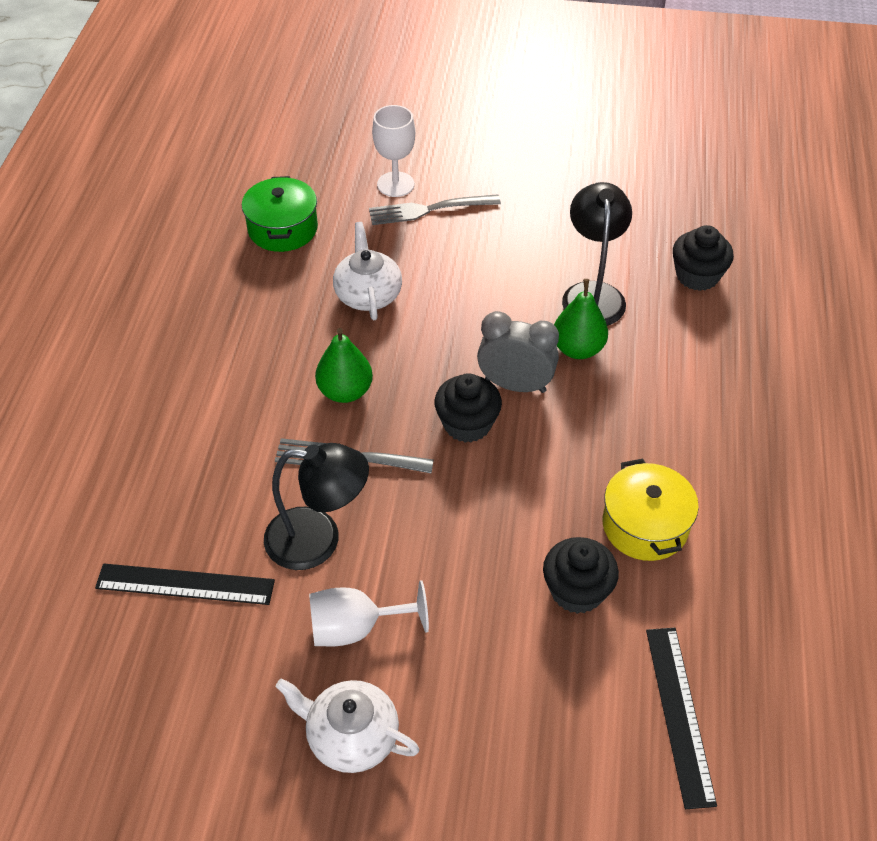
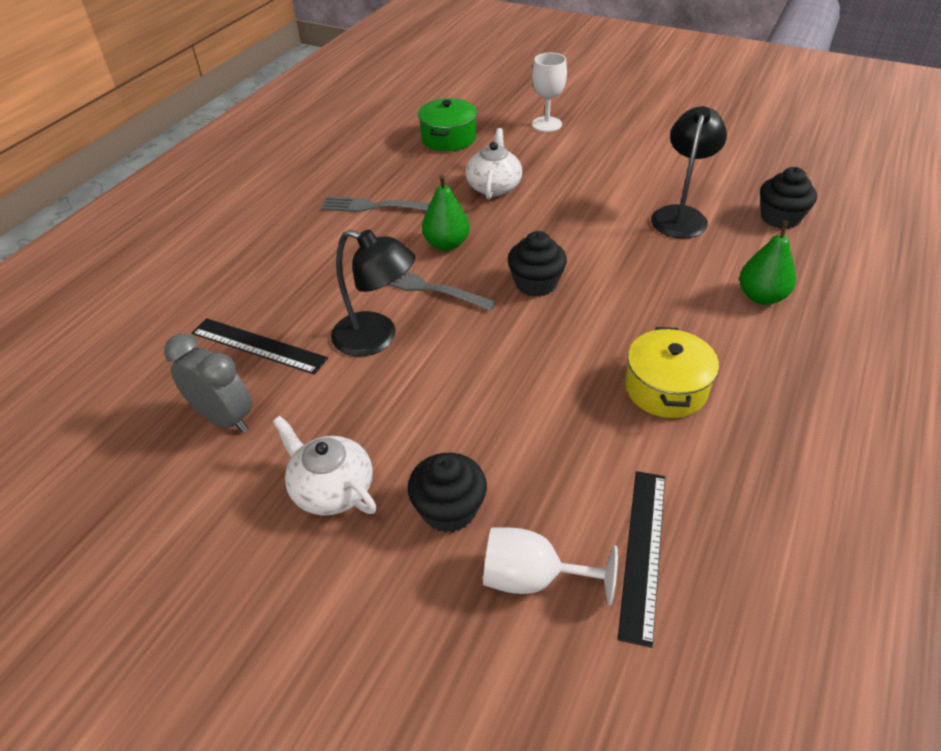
camera: 20 degrees right, 5 degrees down
(356, 628) = (376, 407): white goblet -> white goblet (533, 578)
(430, 209) = (566, 143): grey fork -> grey fork (376, 206)
(515, 385) = (588, 265): grey clock -> grey clock (224, 419)
(577, 590) = (582, 425): black cupcake -> black cupcake (449, 509)
(578, 349) = (653, 250): green pear -> green pear (761, 297)

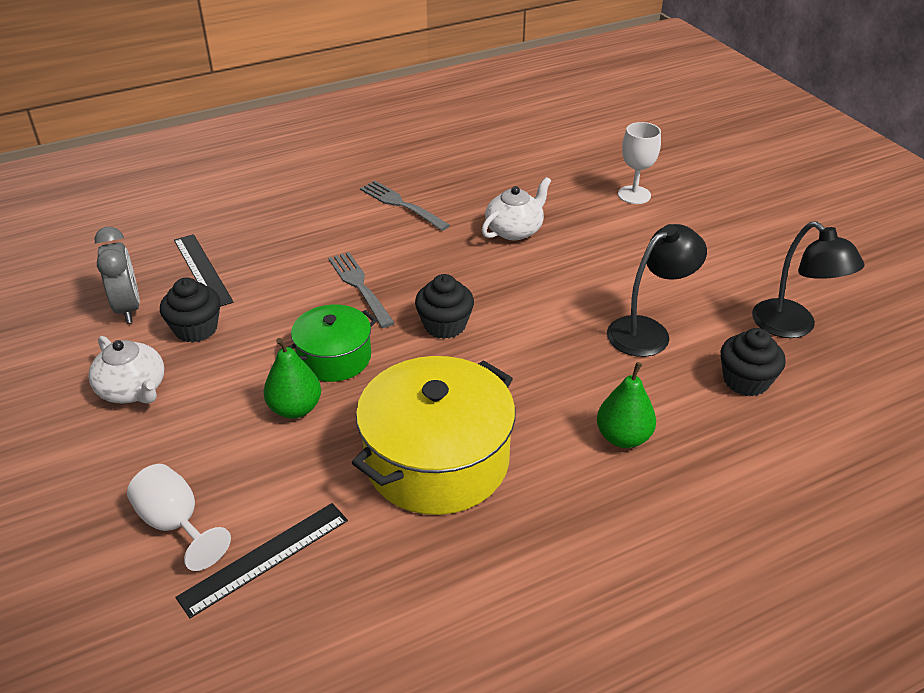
camera: 35 degrees right, 5 degrees down
(331, 489) = (133, 390): white teapot -> white teapot turned 150 degrees clockwise
(376, 338) = (280, 305): black lamp -> black lamp (793, 327)
(446, 244) = (417, 260): green pear -> green pear (295, 408)
(448, 138) = (530, 172): green pot -> green pot (334, 357)
(449, 509) = (182, 447): black cupcake -> black cupcake (196, 329)
(665, 388) = (437, 460): yellow pot -> yellow pot, size x1.73

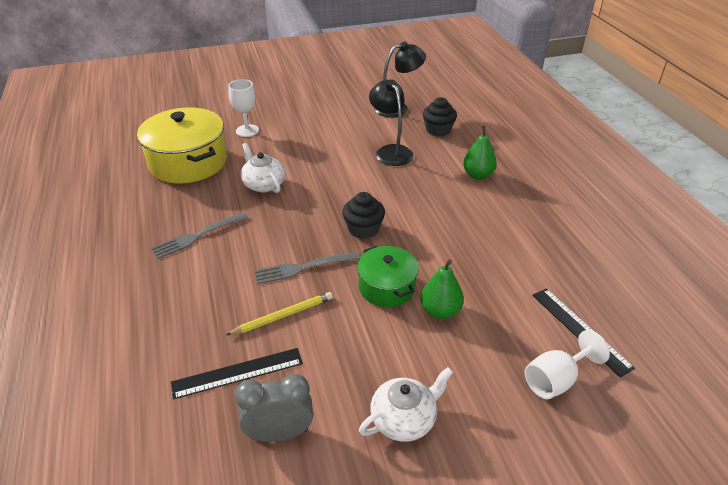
camera: 80 degrees left, 0 degrees up
(196, 329) = (328, 375): black cupcake -> none
(281, 285) = (283, 315): none -> yellow pencil
(437, 460) = (494, 246): yellow pot -> yellow pot (188, 162)

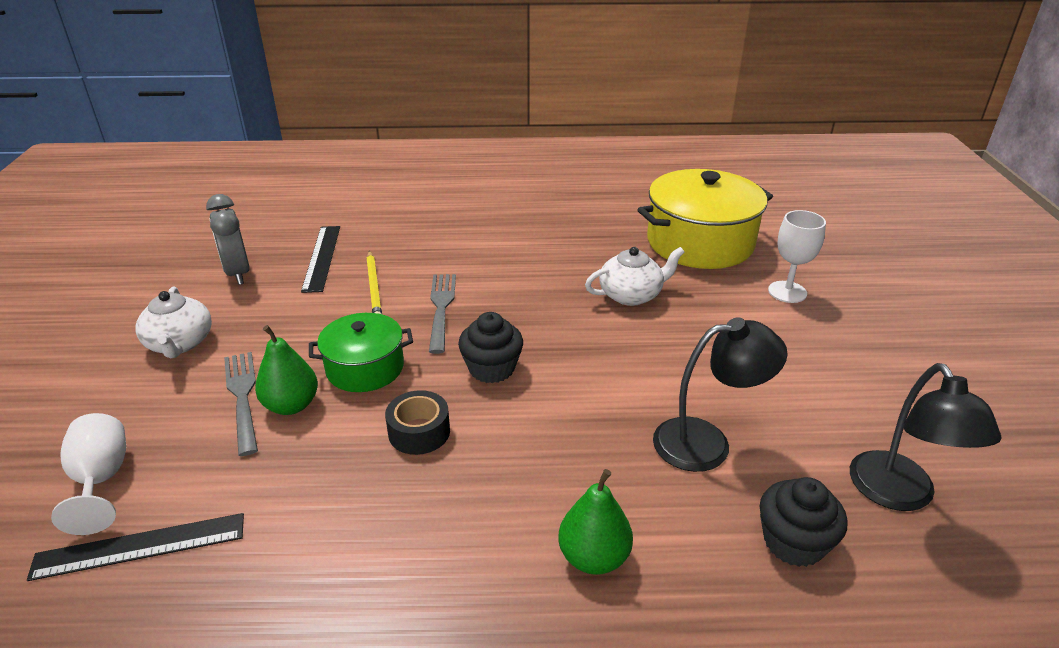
camera: 105 degrees right, 5 degrees down
(198, 236) = (538, 245): grey fork -> grey fork (243, 398)
(279, 433) = (238, 273): grey clock -> grey clock turned 150 degrees clockwise
(433, 245) = (419, 432): none -> black tape

